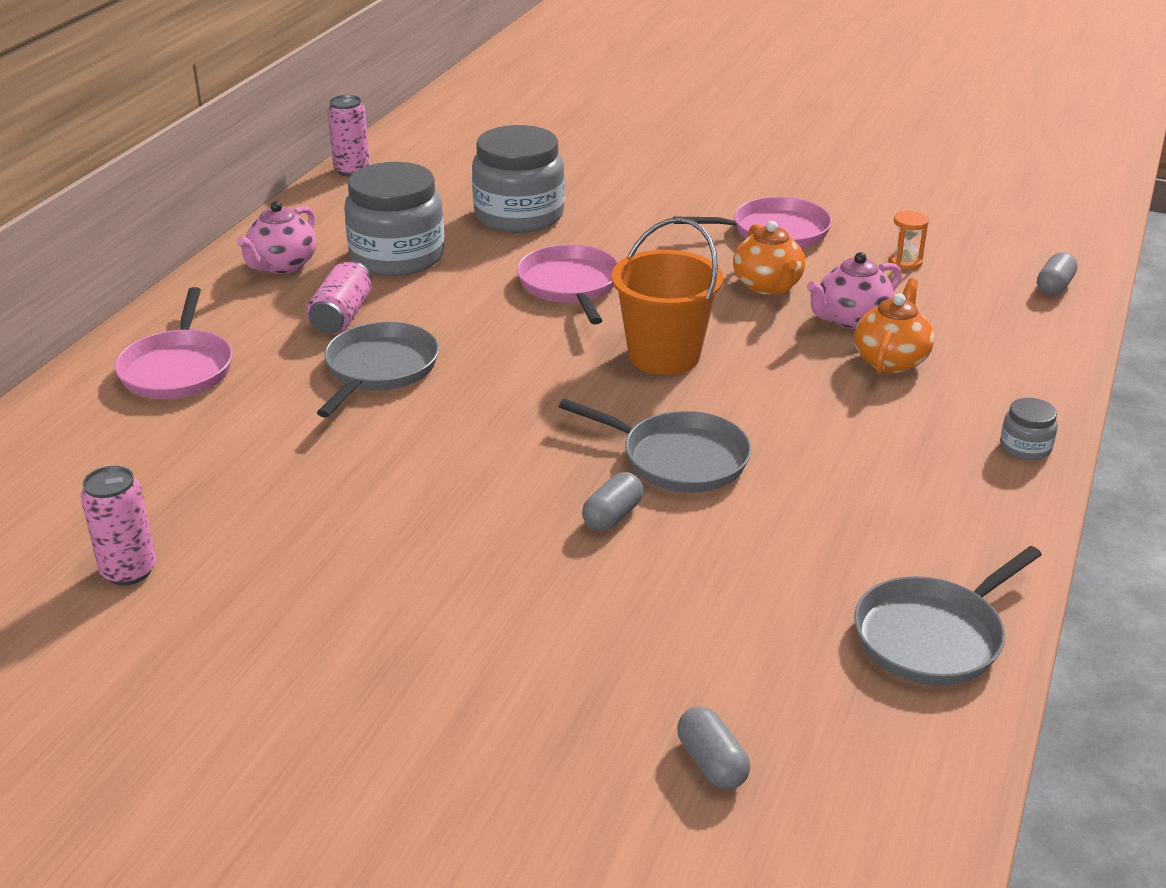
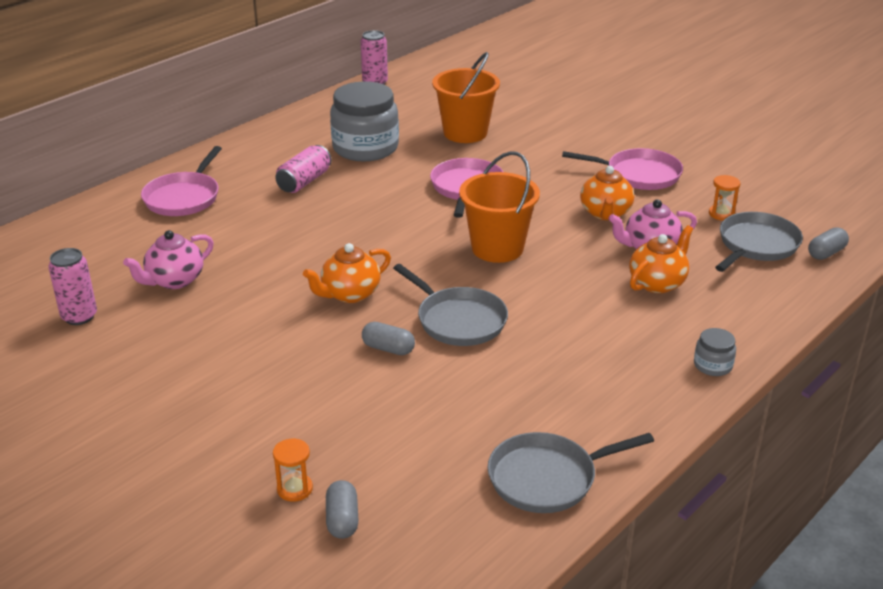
camera: 20 degrees right, 0 degrees up
(282, 265) = (289, 141): pink teapot -> pink teapot (174, 280)
(379, 369) = (305, 221): grey pan -> grey pan (756, 245)
(510, 454) = (349, 294): none -> orange teapot
(519, 215) = (465, 133): grey jar -> orange bucket
(612, 516) = (388, 348): grey capsule -> grey capsule turned 60 degrees clockwise
(617, 738) = (295, 489): none -> orange hourglass

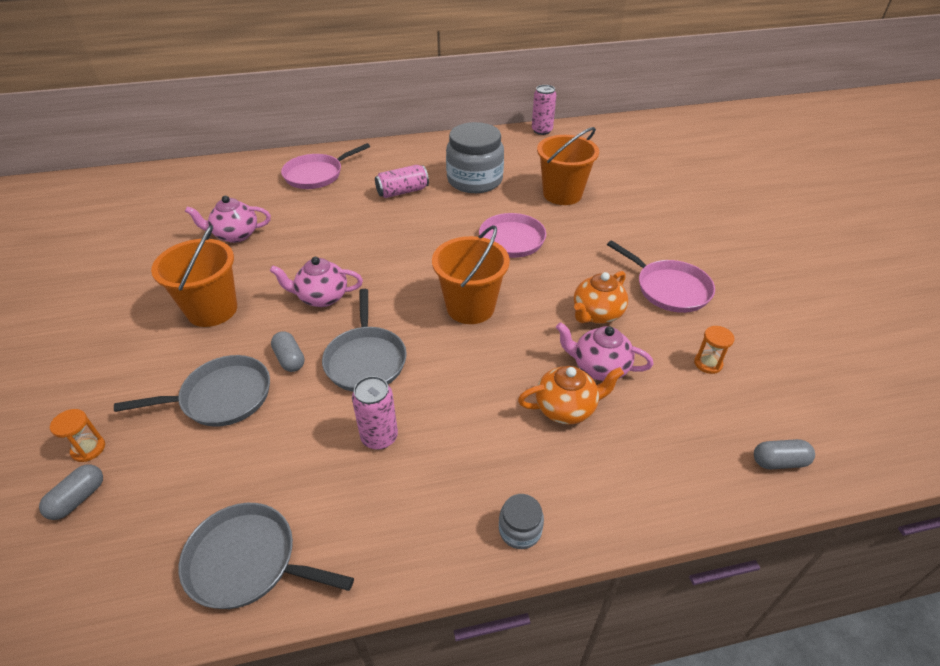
camera: 35 degrees right, 10 degrees up
(79, 316) = (156, 237): pink can -> pink can (379, 437)
(251, 347) = (212, 310): none -> orange bucket
(349, 294) = (322, 297): orange teapot -> pink teapot
(756, 245) = (709, 415): grey pan -> grey pan (222, 397)

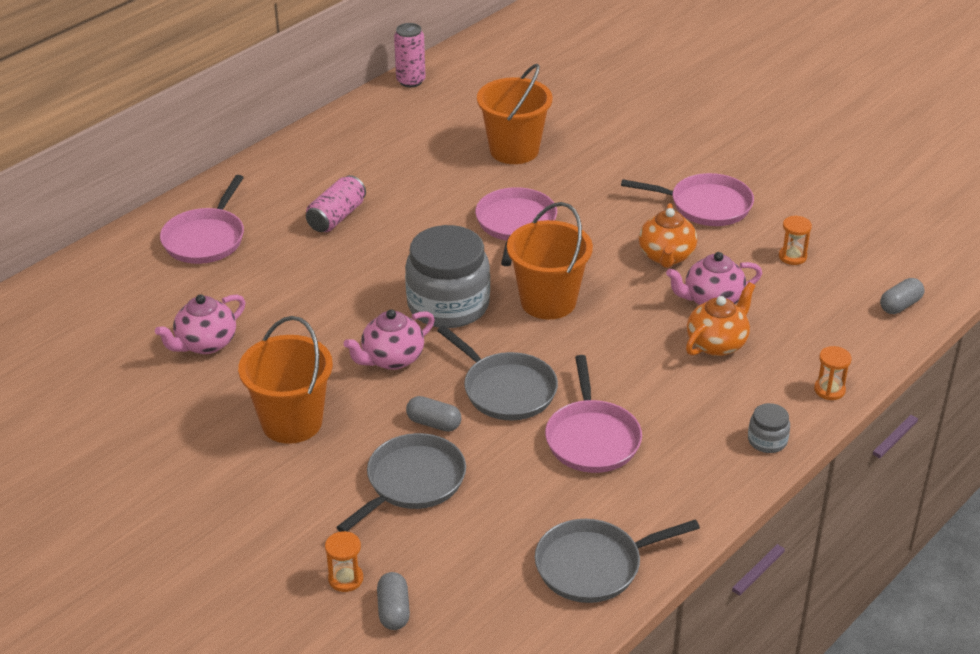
camera: 35 degrees left, 5 degrees down
(379, 437) = (592, 439): pink can -> pink pan
(474, 180) = (402, 171): grey jar -> grey jar (448, 305)
(629, 511) = (829, 390): none -> orange hourglass

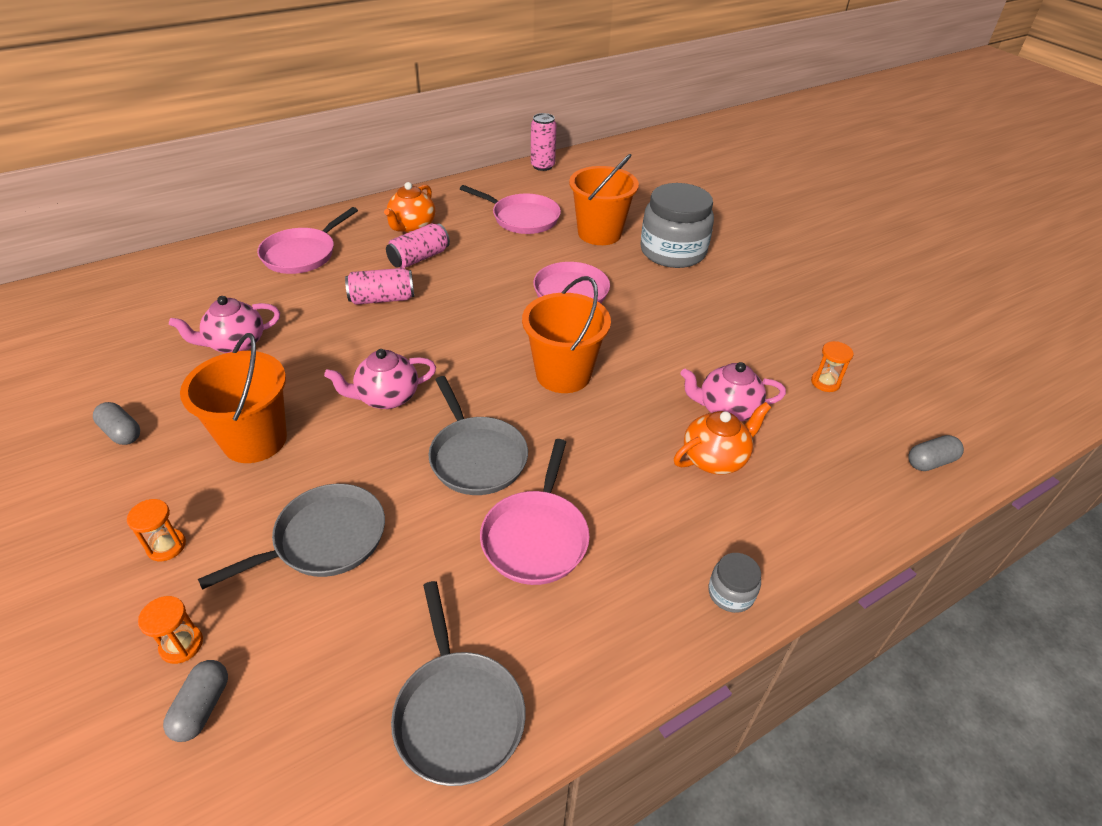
camera: 15 degrees right, 5 degrees up
(325, 268) = (382, 299): none -> pink can
(434, 423) = (385, 476): grey capsule -> grey capsule (121, 432)
(448, 305) = (469, 356): grey jar -> grey jar (672, 251)
(593, 566) = (458, 714): grey pan -> grey pan turned 105 degrees counterclockwise
(666, 256) = (697, 355): orange teapot -> orange teapot (412, 226)
(706, 205) = (754, 315): pink pan -> pink pan (522, 218)
(829, 390) = (823, 545): orange hourglass -> orange hourglass (166, 546)

